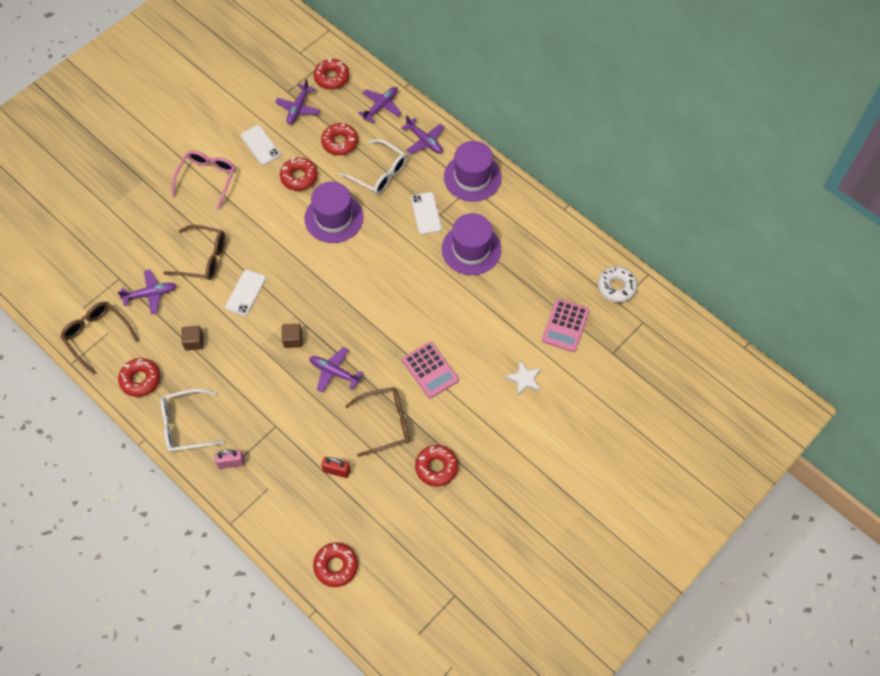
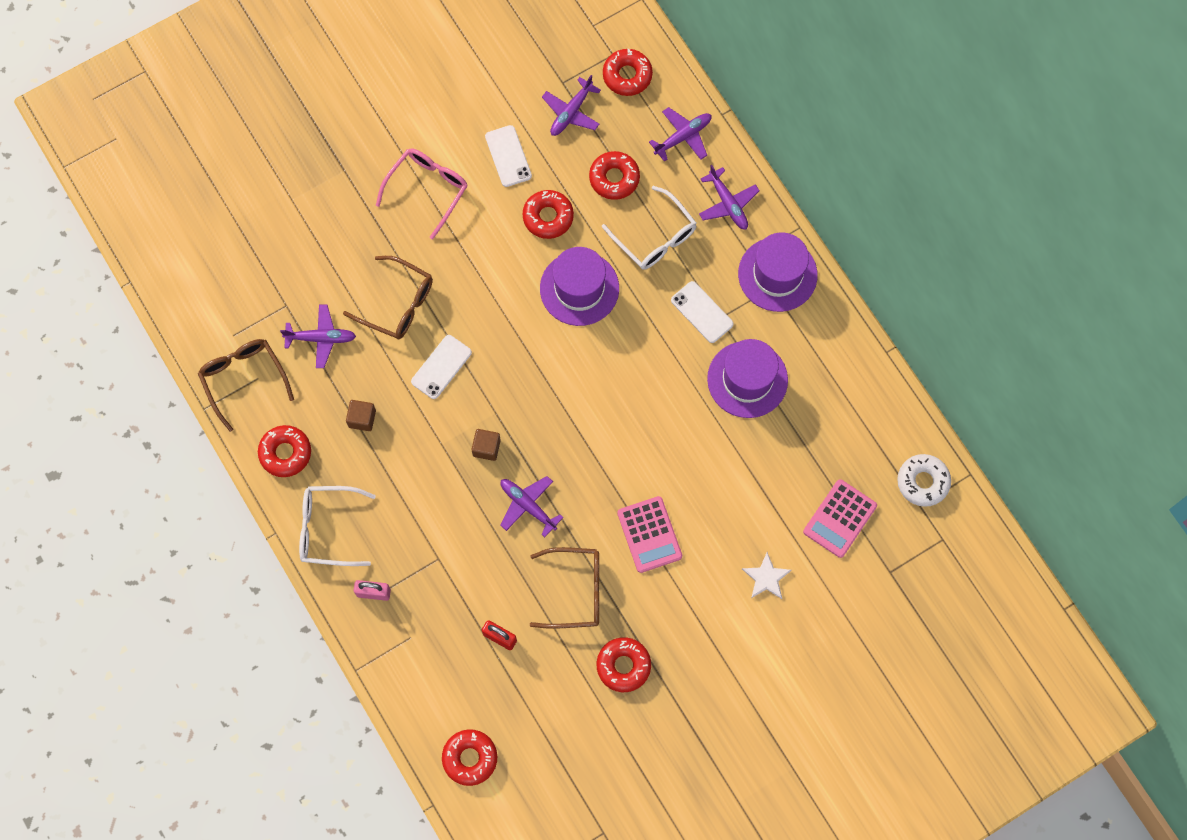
camera: 15 degrees right, 10 degrees up
(426, 213) = (702, 312): white phone -> white phone turned 45 degrees counterclockwise

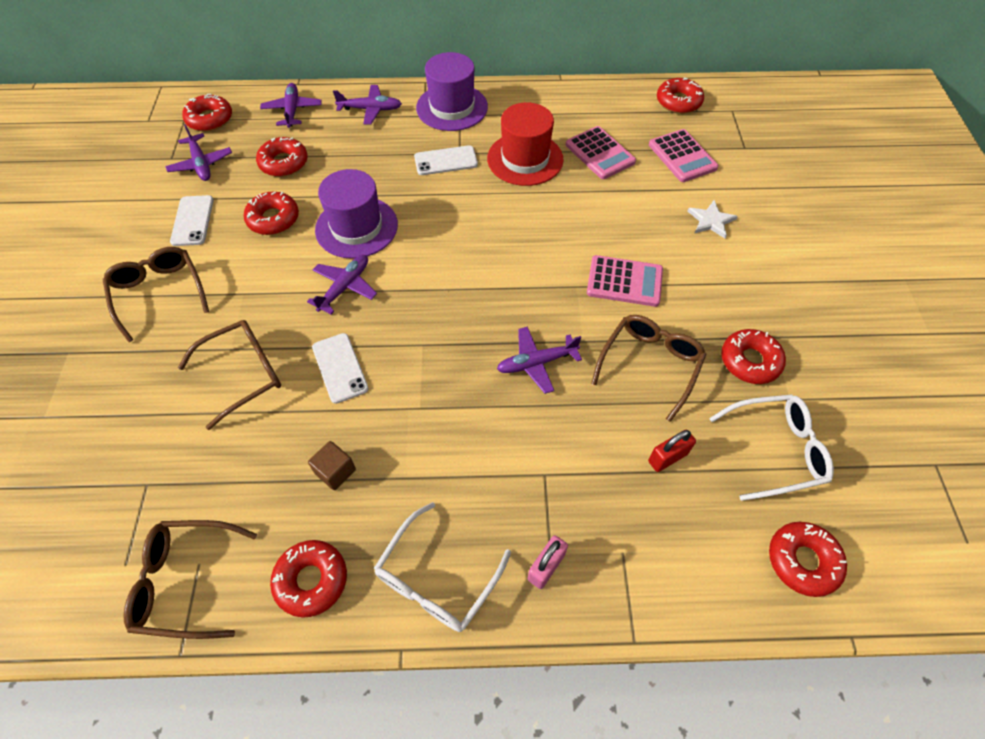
camera: 60 degrees left, 15 degrees down
(321, 338) = (214, 466): purple plane -> purple plane (345, 287)
(428, 189) = (159, 292): pink glasses -> brown glasses
(486, 448) = (452, 369): brown cube -> none
(508, 156) = (192, 221): white phone -> white phone turned 75 degrees clockwise
(655, 238) = (358, 160): white glasses -> white glasses (777, 450)
(747, 379) = (525, 159): purple hat -> red hat
(796, 442) = (599, 153): none -> pink calculator
(922, 482) = (678, 102): white donut -> red donut

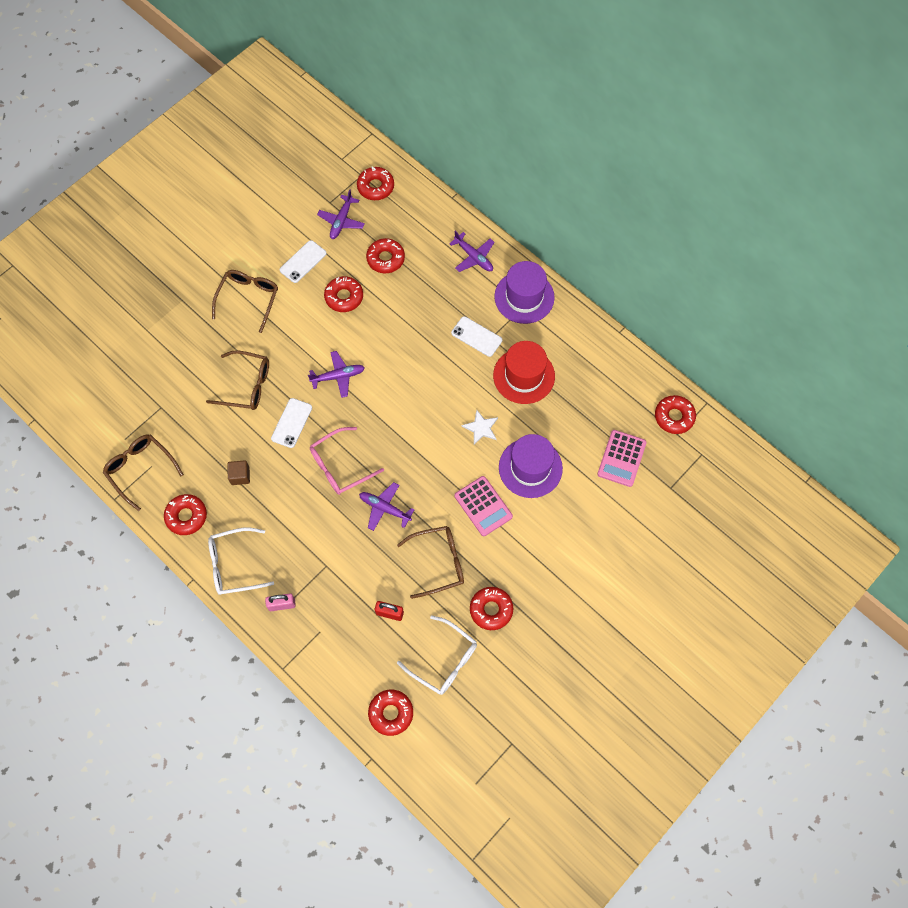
camera: 45 degrees right, 10 degrees up
(292, 110) = (428, 219): purple plane -> none
(356, 227) = (381, 341): purple hat -> purple hat (530, 468)
(442, 365) = (339, 466): none -> pink glasses
(599, 153) = (573, 411): pink calculator -> none
(711, 221) = (580, 515): white star -> white star (481, 428)

